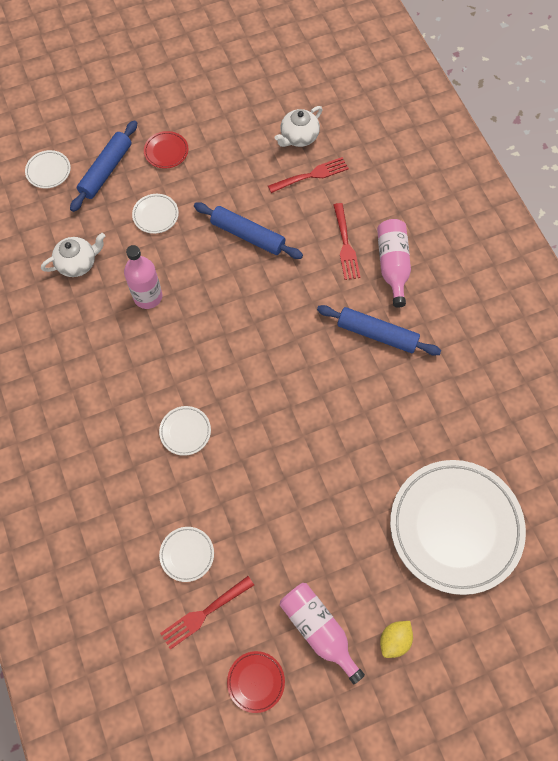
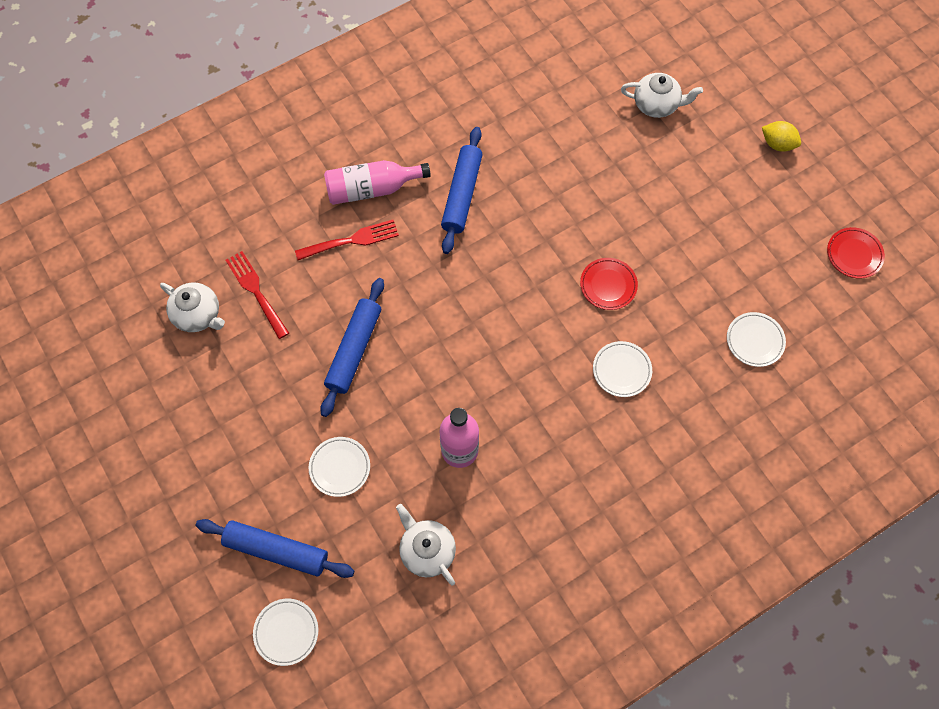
camera: 100 degrees left, 0 degrees up
(166, 152) = (237, 476): red plate -> red plate (608, 285)
(204, 613) = (807, 312): red fork -> none
(318, 629) = (789, 208): pink bottle -> none
(455, 527) = (656, 104): white plate -> white teapot

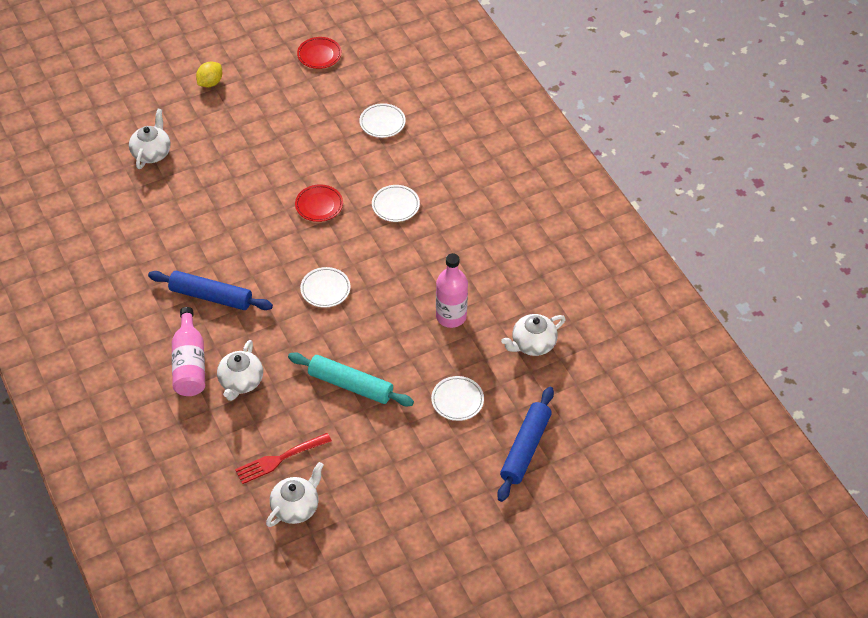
camera: 85 degrees left, 15 degrees down
(286, 632) = (593, 443): white plate -> white plate (325, 289)
(351, 240) = (241, 382): red fork -> white teapot
(354, 350) = (350, 385): blue rolling pin -> turquoise rolling pin

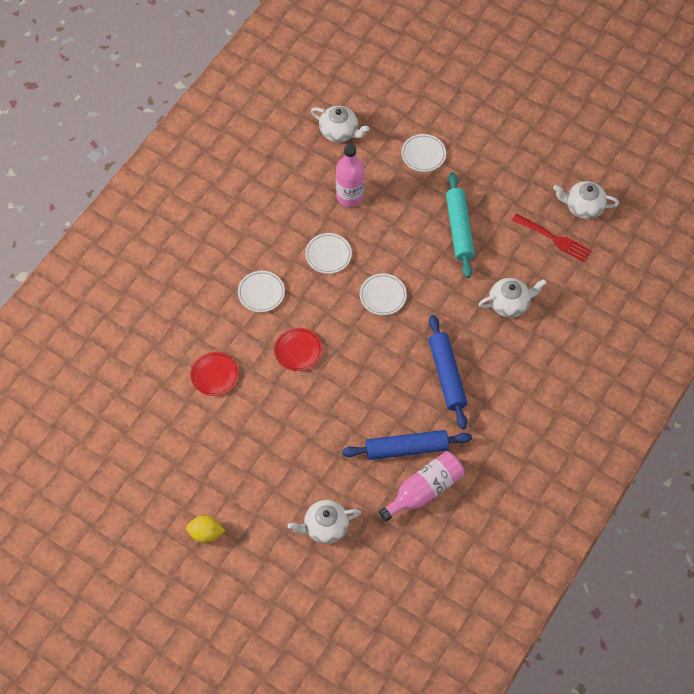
camera: 120 degrees left, 10 degrees up
(190, 364) = (519, 349): pink bottle -> pink bottle (424, 490)
(319, 55) = (112, 457): red plate -> red plate (215, 375)
(382, 123) = (170, 354): white plate -> white plate (328, 255)
(525, 448) = (434, 95): blue rolling pin -> blue rolling pin (406, 448)

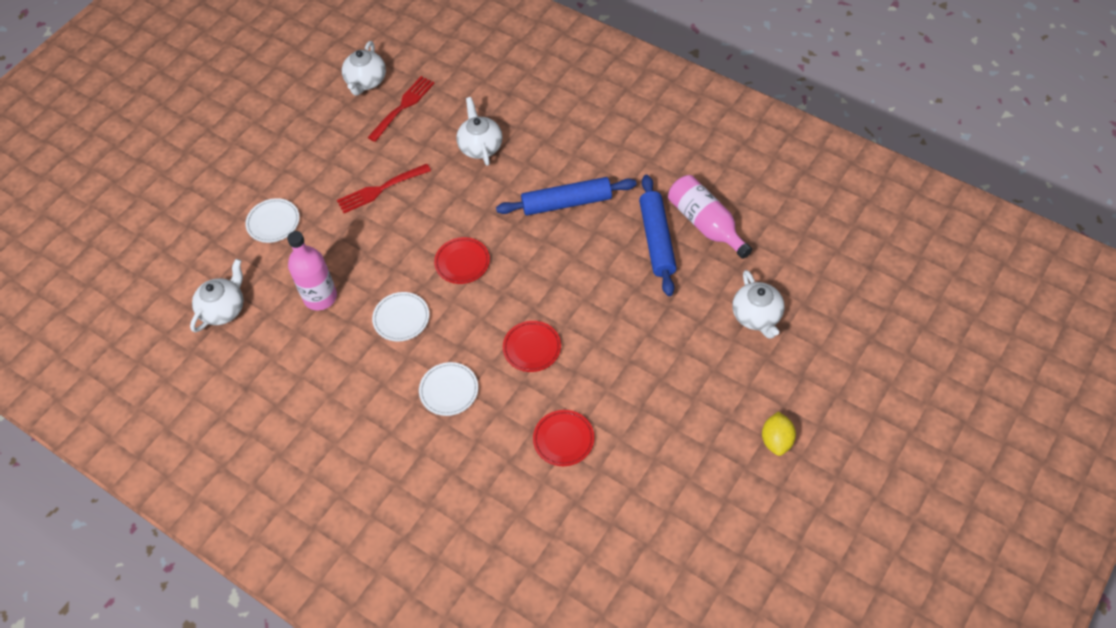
camera: 85 degrees left, 5 degrees down
(383, 296) = (462, 262): white plate -> red plate
(459, 229) = (380, 189): turquoise rolling pin -> red fork

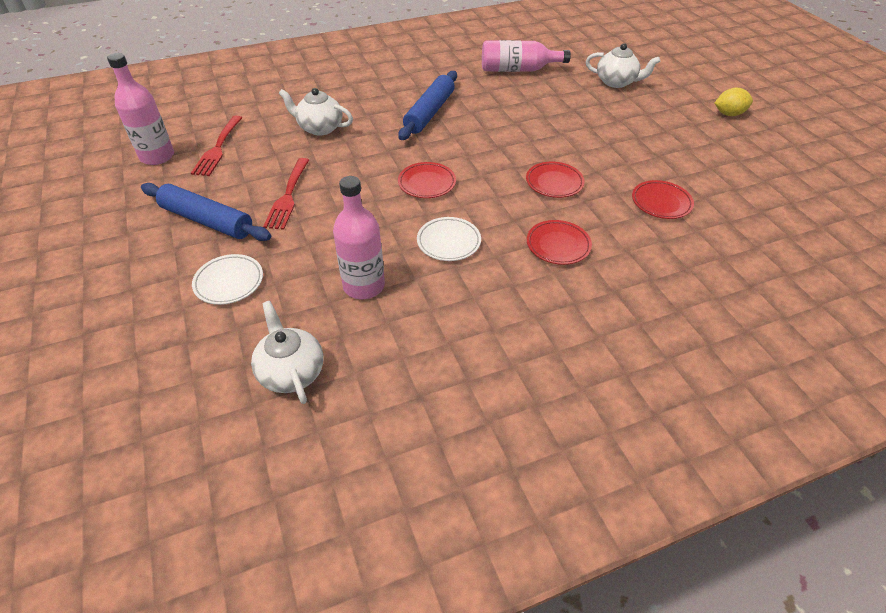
camera: 60 degrees left, 10 degrees down
(366, 81) = (157, 156): white teapot -> pink bottle
(403, 106) = (218, 148): red fork -> red fork turned 150 degrees counterclockwise
(449, 390) = (558, 245): white plate -> red plate
(656, 240) = (510, 91): blue rolling pin -> blue rolling pin (207, 221)
(776, 440) = (728, 114): yellow lemon -> yellow lemon turned 45 degrees counterclockwise

